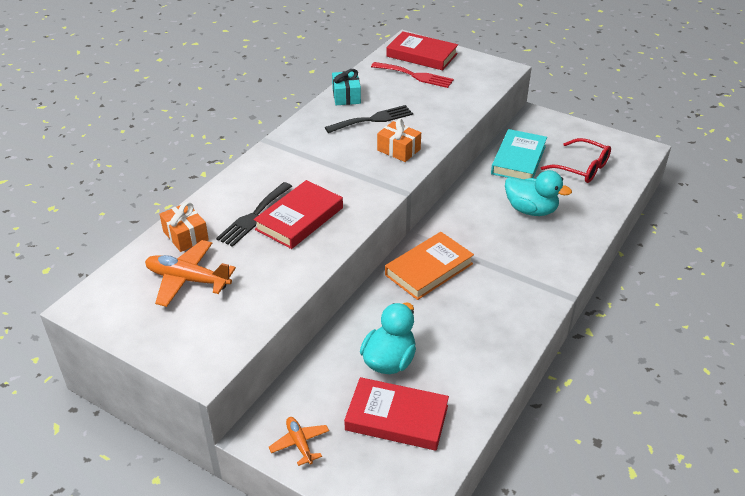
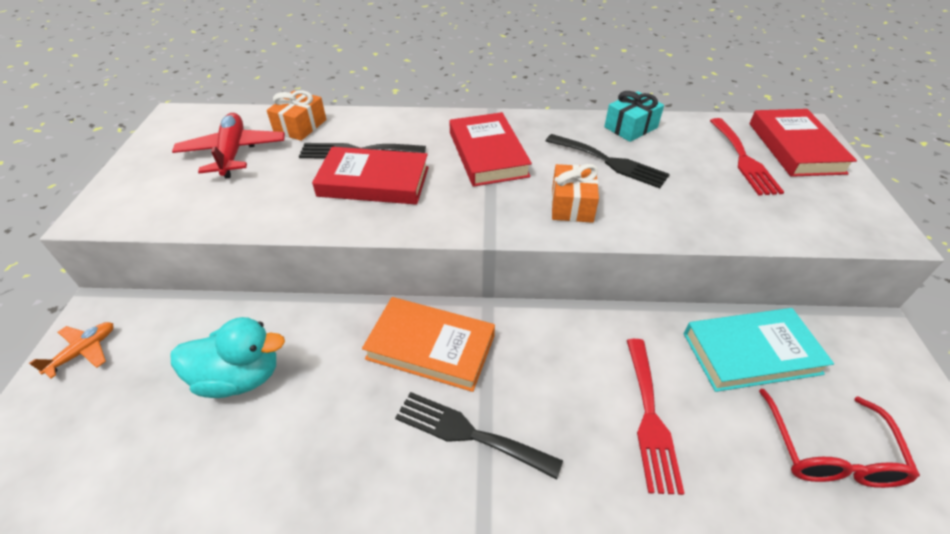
camera: 60 degrees right, 5 degrees up
(188, 280) = (233, 153): orange plane -> red plane
(396, 418) = (137, 428): red book -> red book (488, 154)
(498, 275) = (469, 433): none -> black fork
(531, 210) = (650, 418): turquoise duck -> red fork

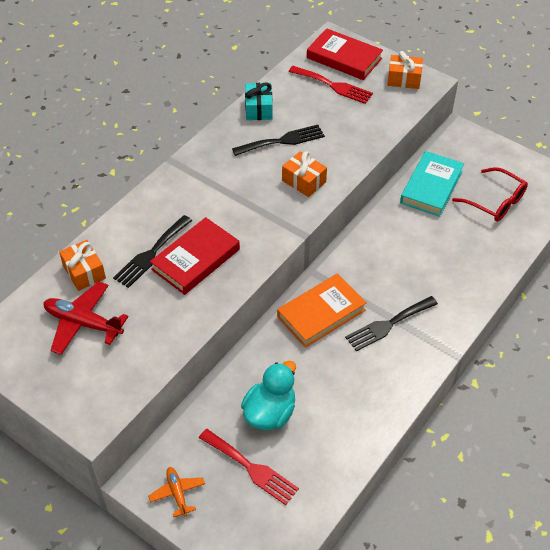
camera: 55 degrees left, 5 degrees up
(488, 154) = (220, 190): red book -> none
(650, 418) = (434, 250): red fork -> red fork (251, 468)
(851, 208) = (404, 79): none -> orange gift

